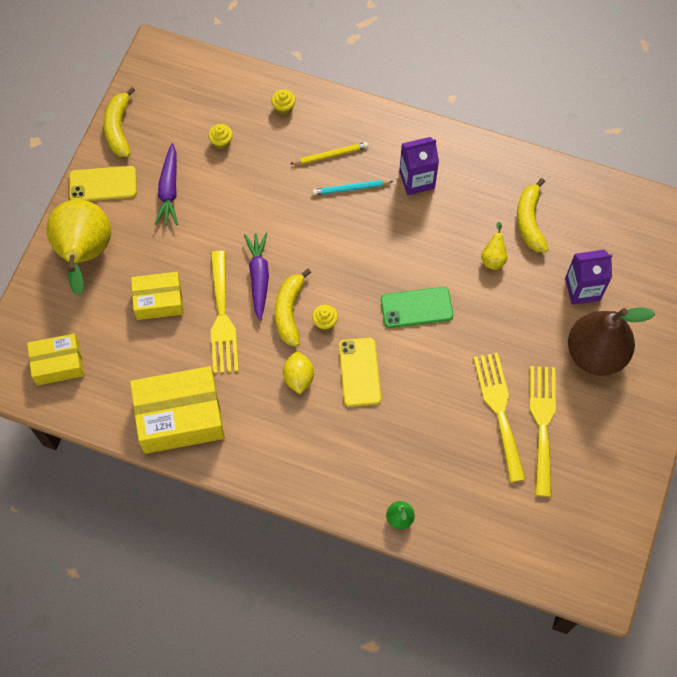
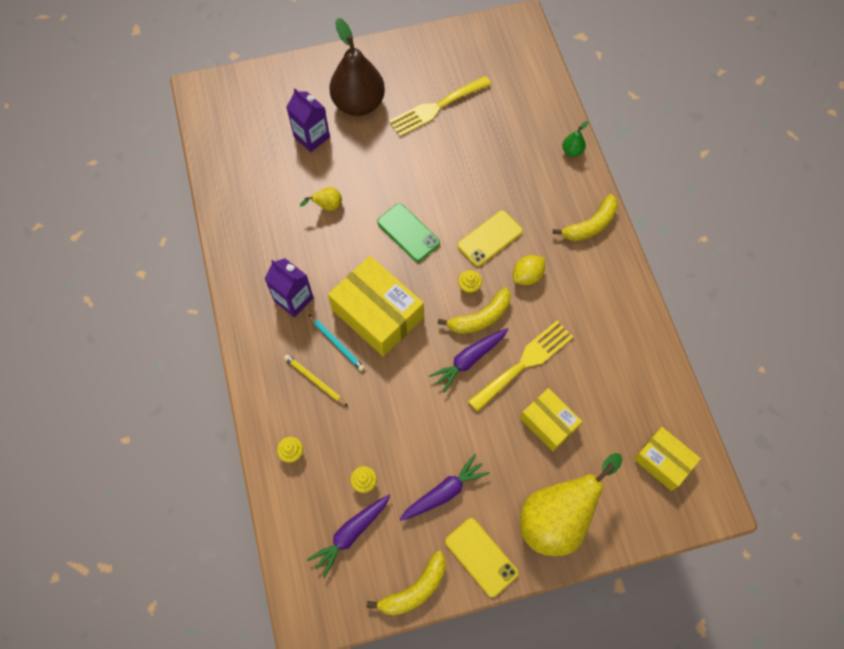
camera: 125 degrees left, 0 degrees up
(180, 416) = (624, 337): yellow box -> yellow box (377, 314)
(191, 111) = (351, 534): none -> purple carrot
(499, 410) = (447, 137): yellow fork -> none
(530, 221) = (277, 199): yellow banana -> yellow banana (590, 225)

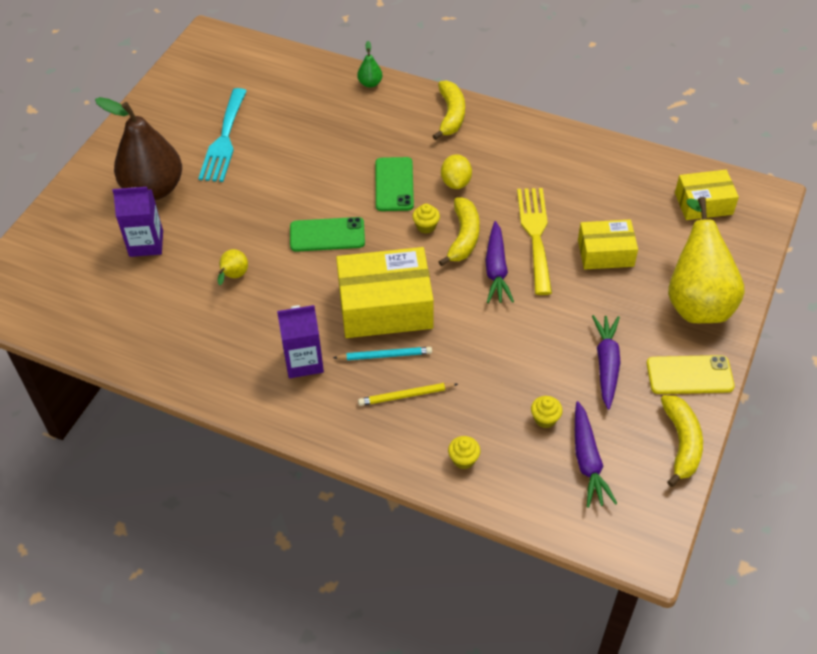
camera: 50 degrees left, 15 degrees down
(436, 107) = (224, 140): yellow fork -> turquoise fork
(489, 238) = (394, 184): yellow phone -> green phone

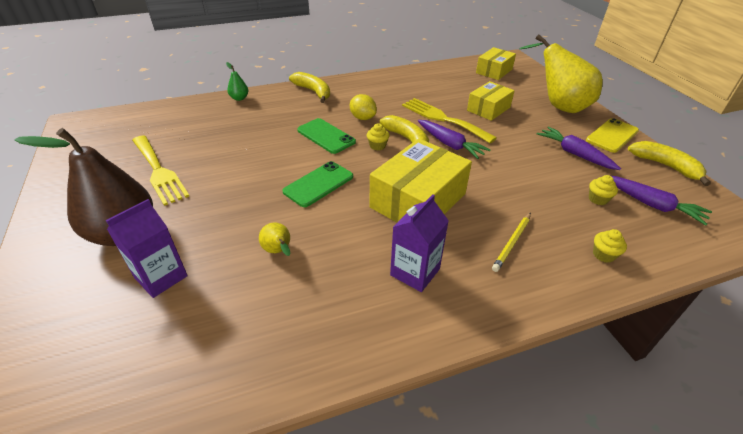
camera: 45 degrees left, 10 degrees down
(224, 140) = (159, 171): turquoise fork -> yellow fork
(385, 355) = (462, 229): turquoise pencil -> none

